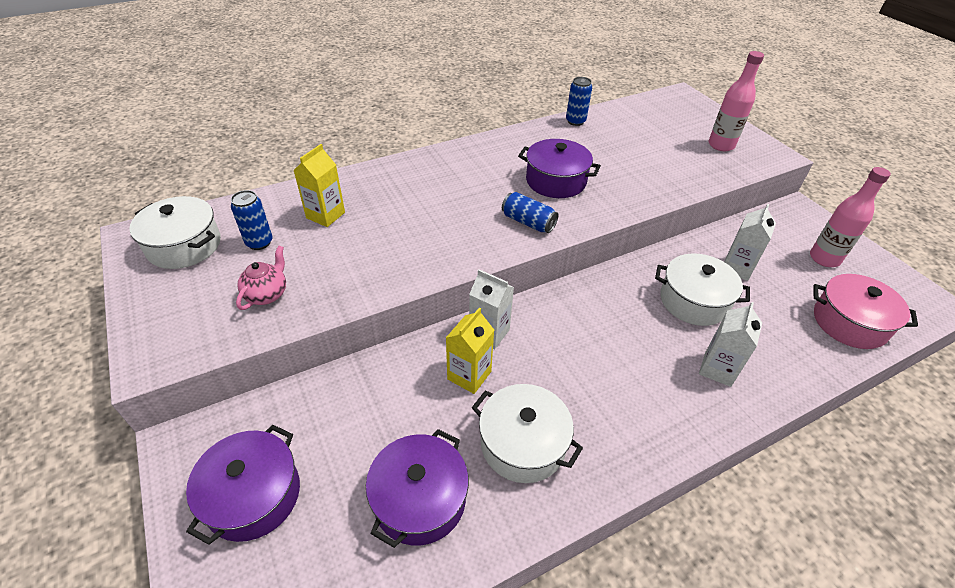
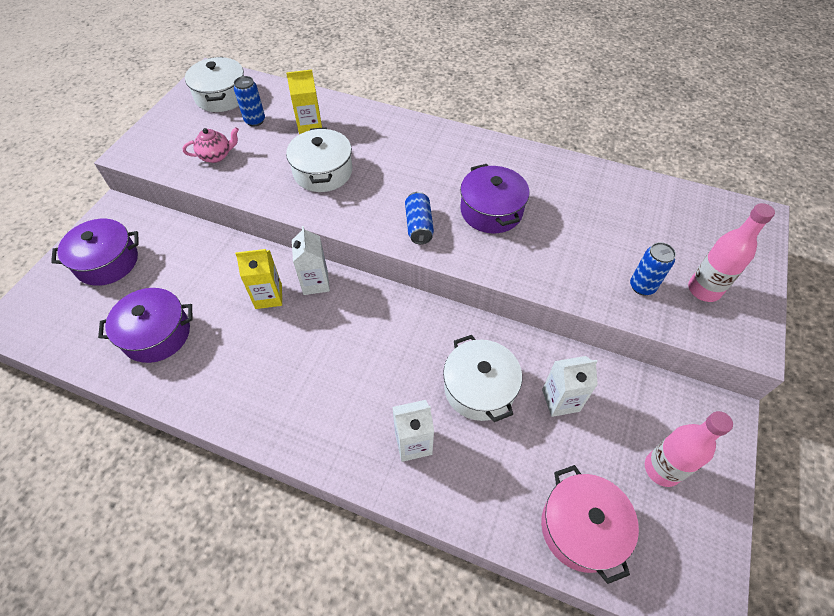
camera: 50 degrees right, 10 degrees up
(522, 444) = (236, 359): white pot -> white pot (323, 172)
(575, 121) = (596, 173): blue can -> blue can (642, 286)

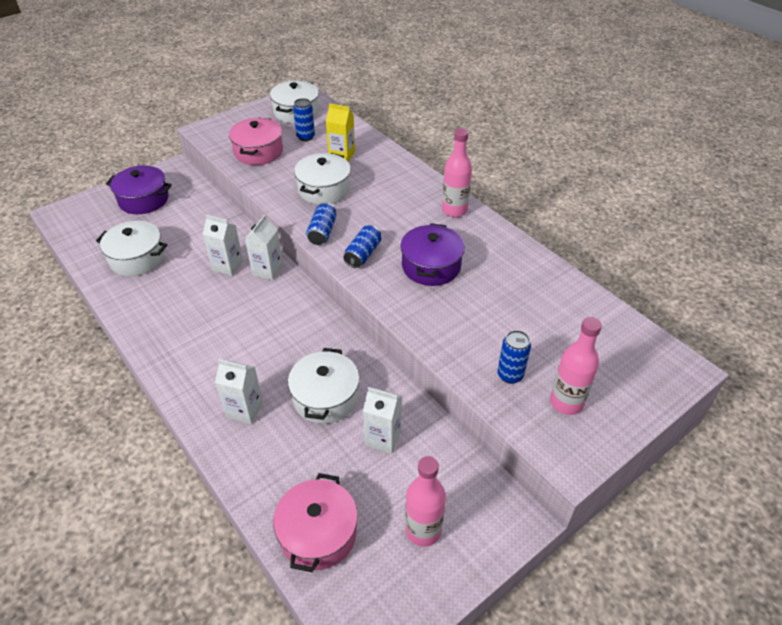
camera: 30 degrees right, 10 degrees down
(156, 334) = (137, 258): purple pot -> white pot
(216, 156) = (258, 152): pink teapot -> pink pot
(268, 296) = (227, 265): yellow carton -> white carton
(359, 219) = (322, 232): none -> blue can
(465, 145) = (454, 210): none -> pink bottle

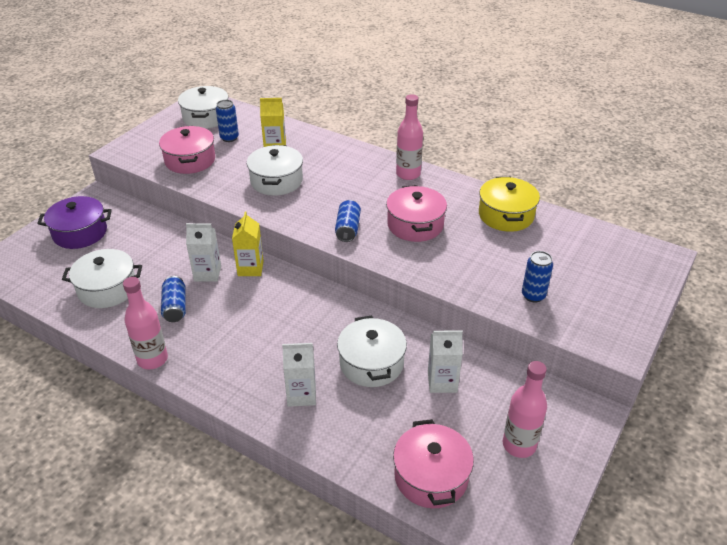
camera: 20 degrees left, 5 degrees down
(267, 270) = (250, 268): white carton -> yellow carton
(322, 232) = (298, 218): blue can -> blue can (175, 307)
(431, 266) = (415, 225): purple pot -> pink pot
(531, 278) = (506, 215): none -> yellow pot
(566, 402) = (590, 305): pink bottle -> pink bottle (152, 359)

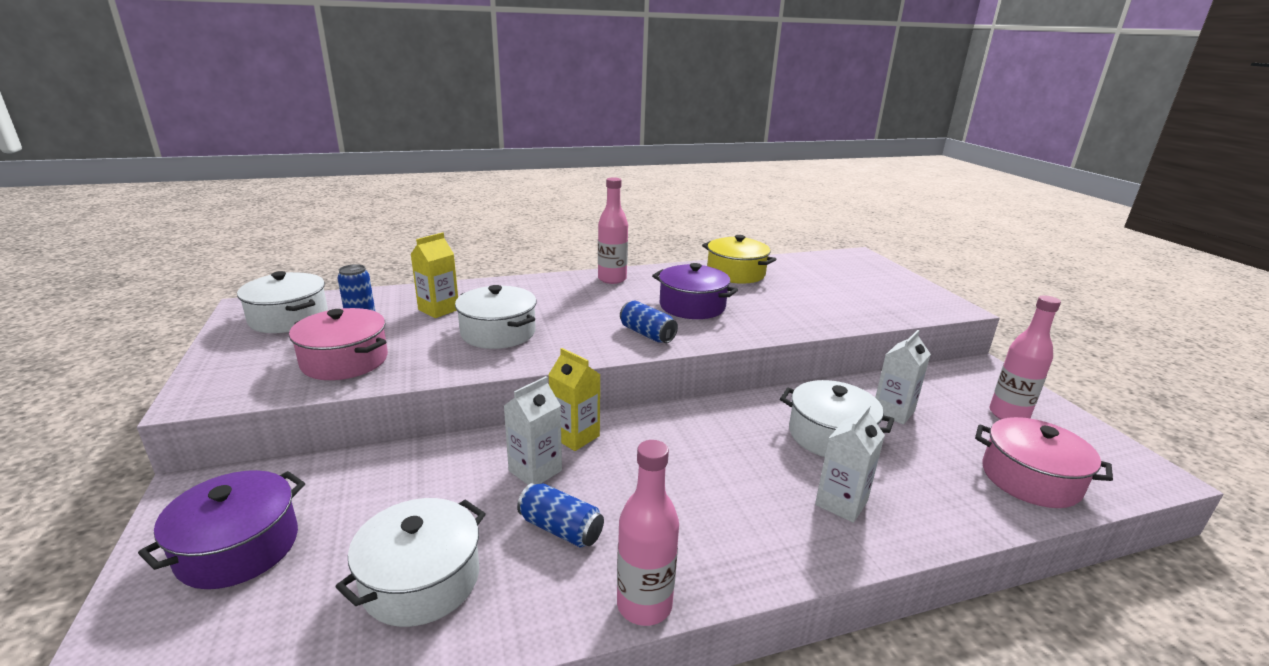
camera: 50 degrees left, 15 degrees down
(415, 225) = (692, 306): pink pot -> purple pot
(533, 295) = (856, 307): blue can -> none

